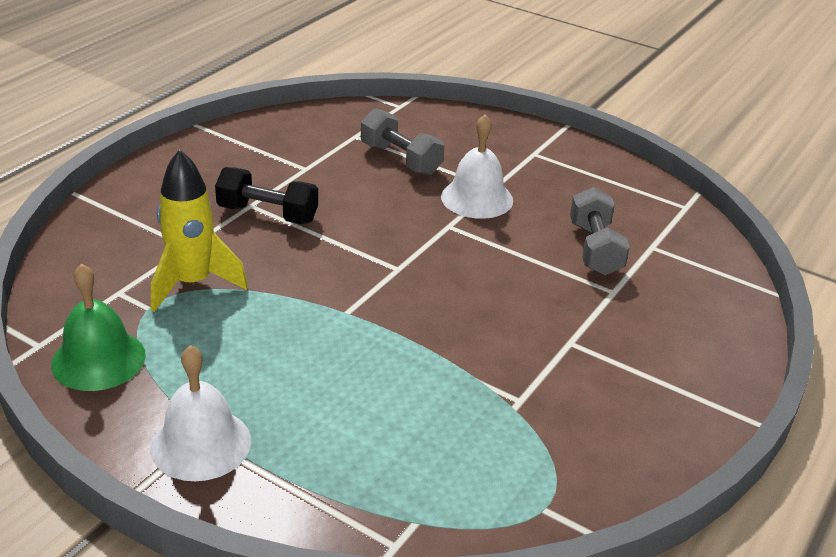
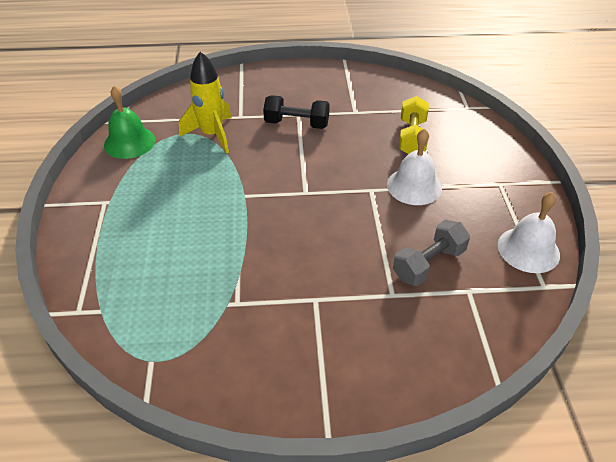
camera: 55 degrees right, 10 degrees up
(200, 443) = (99, 205): white bell -> white bell (528, 249)
(267, 214) = (296, 124): black dumbbell -> black dumbbell turned 60 degrees counterclockwise
(400, 159) = (412, 137): grey dumbbell -> yellow dumbbell

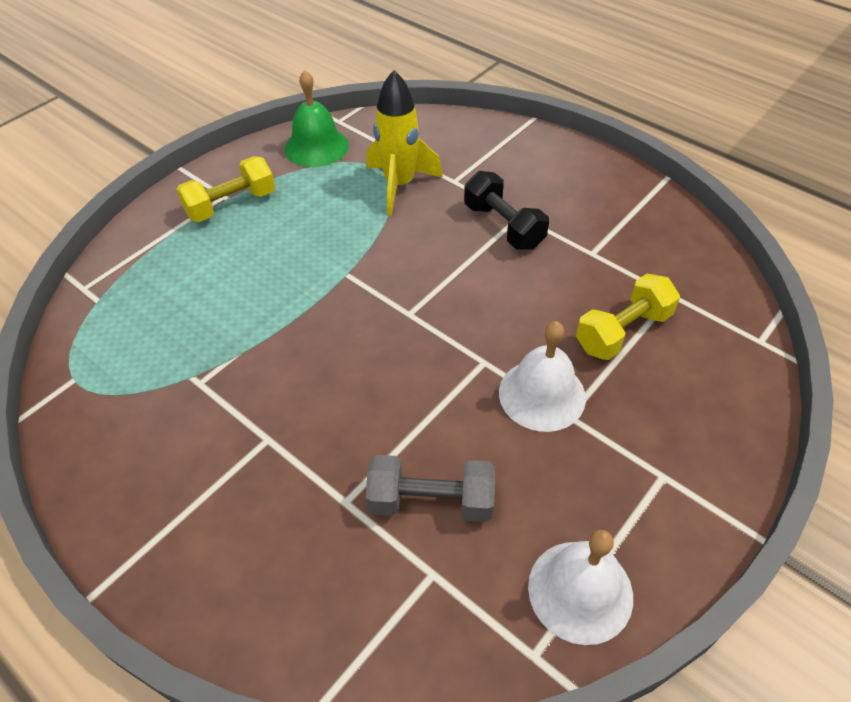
camera: 45 degrees right, 5 degrees up
(117, 203) = (231, 205): none -> yellow dumbbell

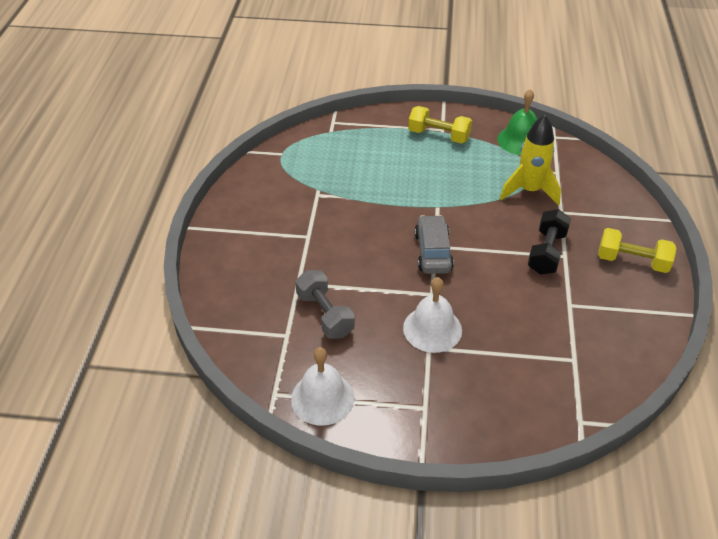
camera: 55 degrees right, 5 degrees down
(417, 321) = (433, 252): none -> grey car
(622, 331) = (517, 346): yellow dumbbell -> yellow dumbbell (632, 261)

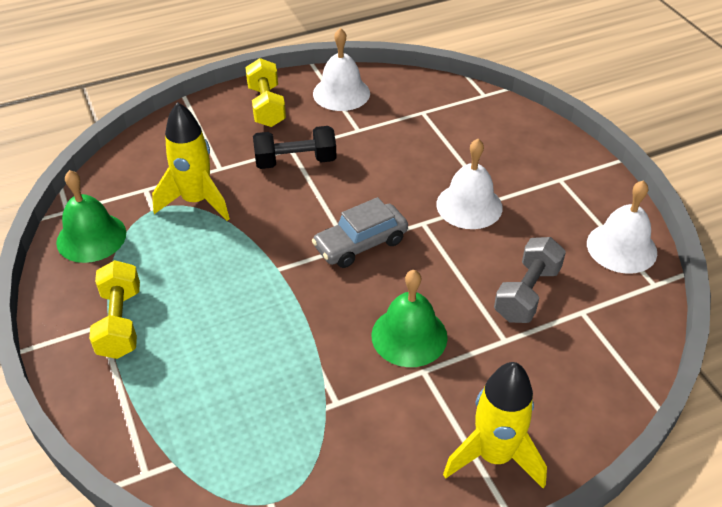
camera: 120 degrees left, 0 degrees up
(231, 238) = (494, 456): none -> yellow rocket
(337, 241) = (409, 336): none -> green bell
(631, 315) = (341, 93): none -> white bell

